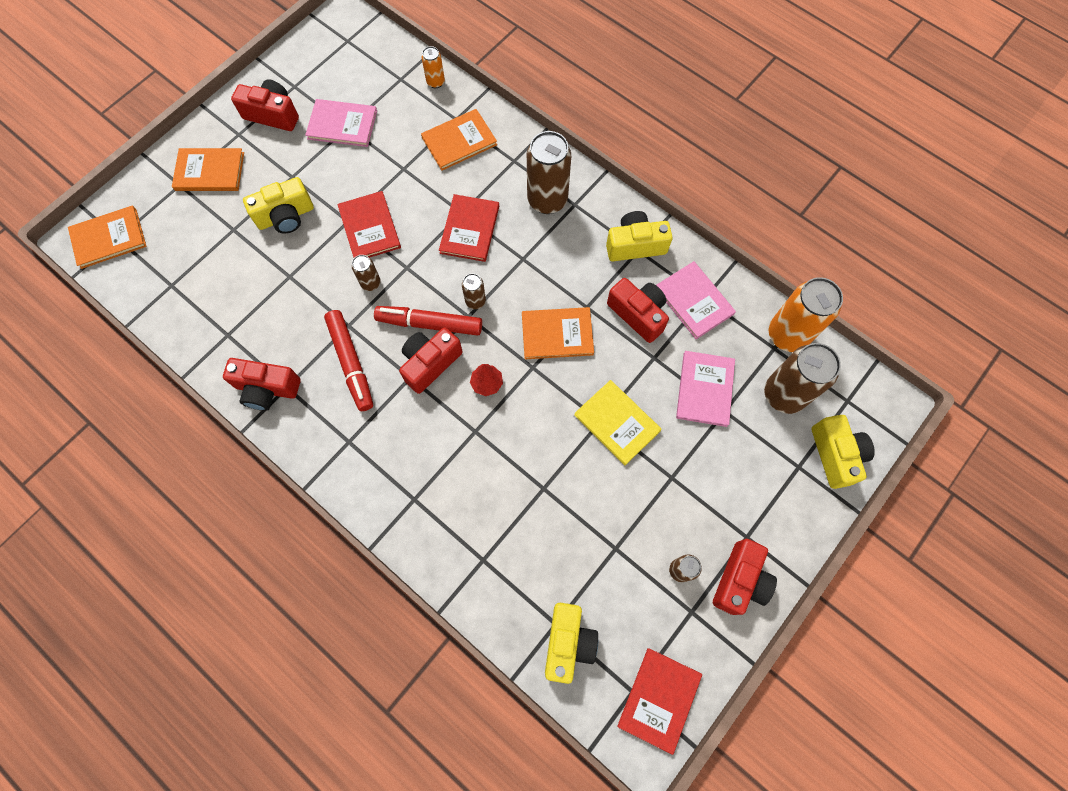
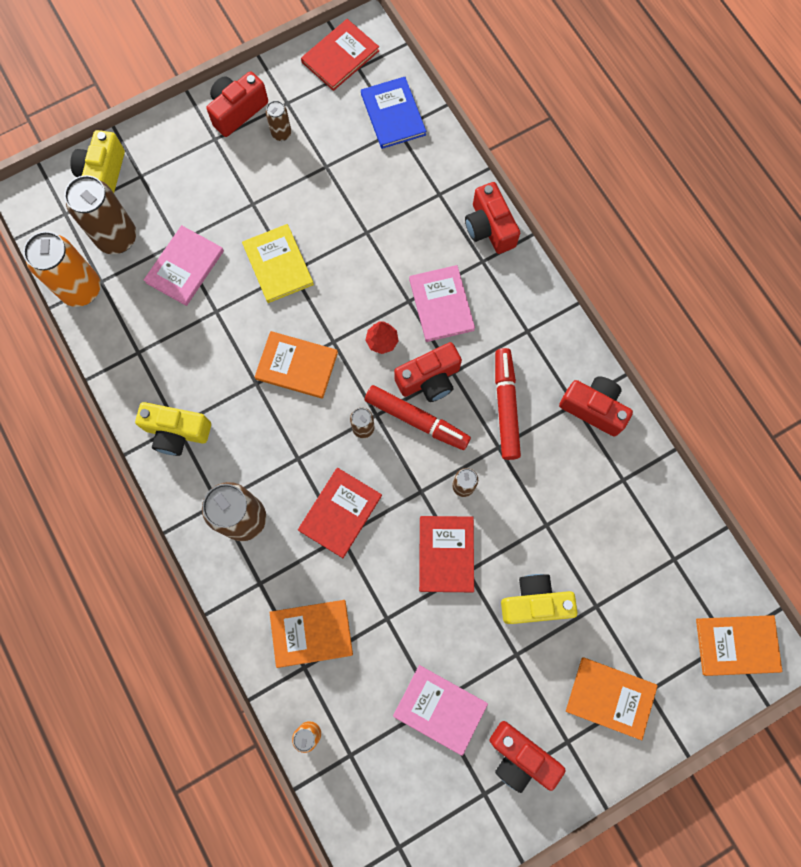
camera: 160 degrees left, 5 degrees up
(568, 642) = (393, 114): yellow camera -> blue book
(638, 314) = (210, 358): red camera -> red camera (489, 228)
(694, 301) = (150, 352): pink book -> pink book (441, 304)

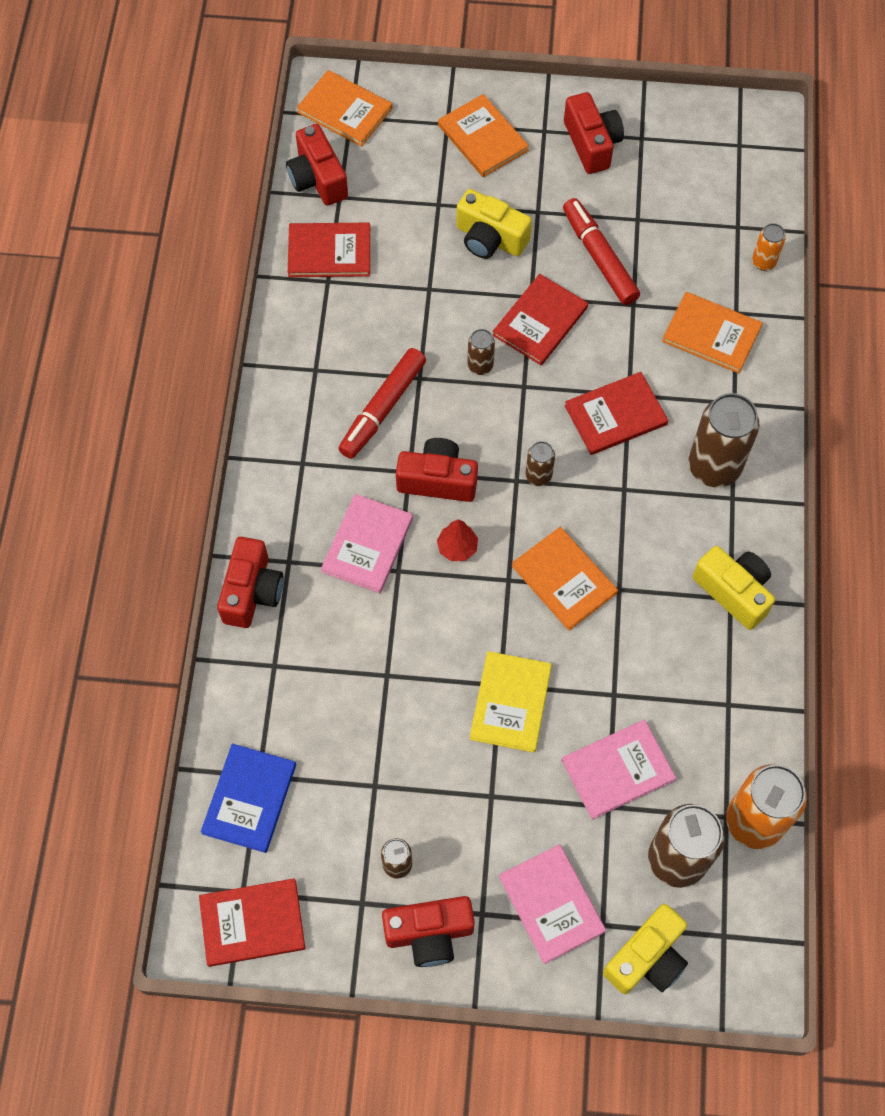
camera: 145 degrees left, 10 degrees down
(417, 420) = (479, 450): red marker -> red marker (599, 257)
(440, 709) = (635, 213): pink book -> pink book (551, 904)
(593, 408) = (301, 354): red camera -> red camera (317, 179)
(642, 505) = (329, 252): none -> red book

